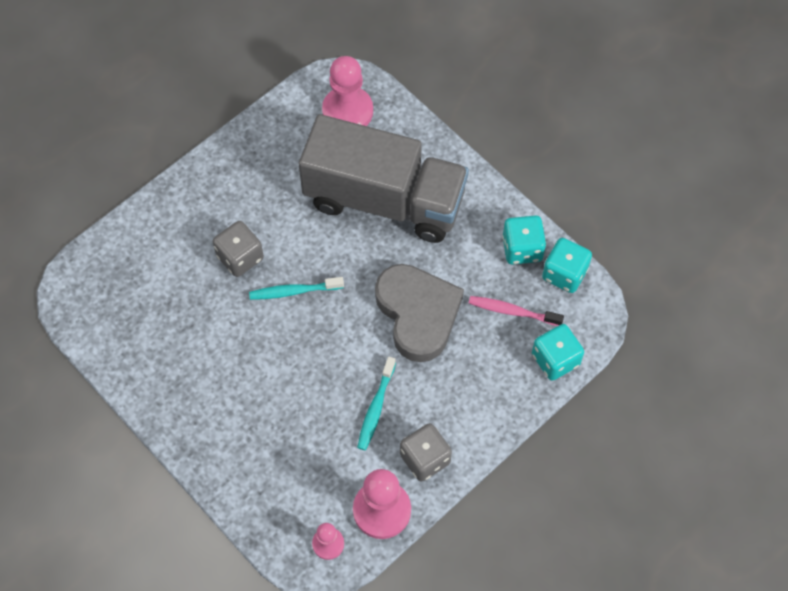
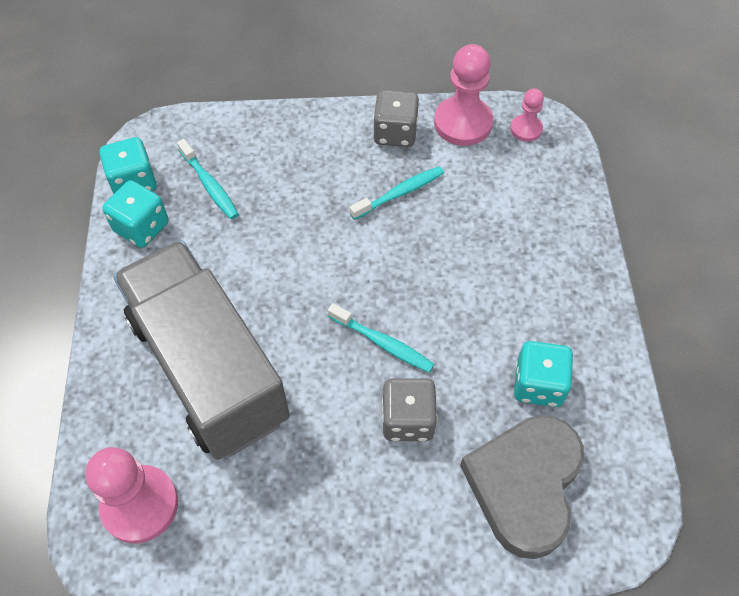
camera: 140 degrees left, 5 degrees down
(418, 313) = (289, 240): grey heart -> grey heart (524, 485)
(512, 311) = (209, 185): pink toothbrush -> turquoise toothbrush
(555, 359) = (219, 129): turquoise dice -> turquoise dice (538, 384)

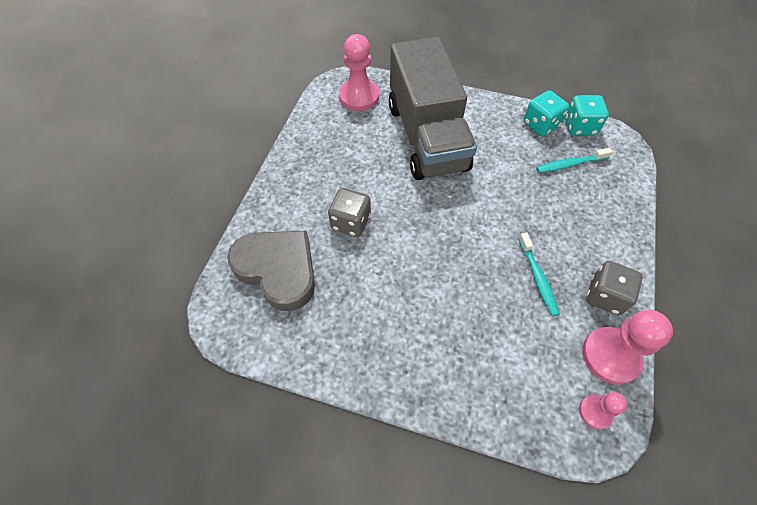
camera: 110 degrees right, 0 degrees up
(208, 368) = (426, 137): grey truck -> grey truck turned 90 degrees clockwise
(383, 343) = (409, 226): turquoise toothbrush -> none
(538, 384) = (340, 308): turquoise dice -> none

